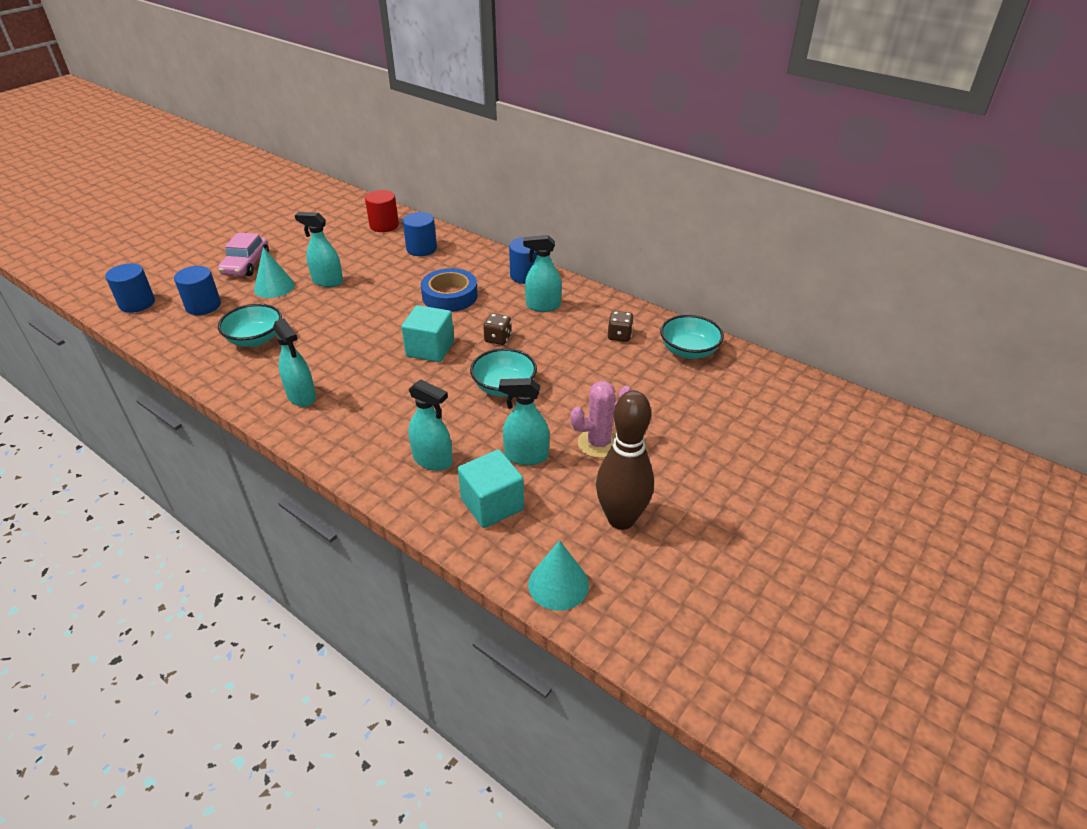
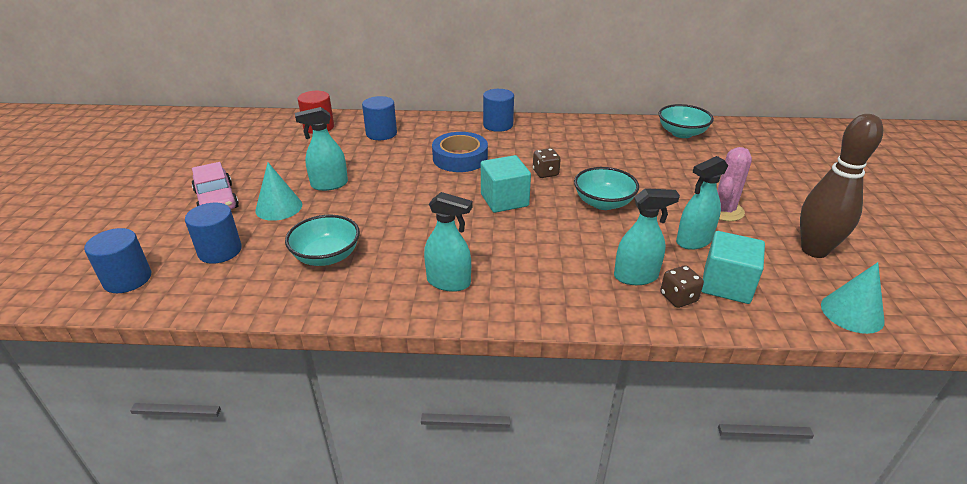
camera: 35 degrees left, 5 degrees down
(543, 306) = (543, 140): turquoise spray bottle -> none
(619, 336) = (625, 140): brown dice -> brown dice (678, 298)

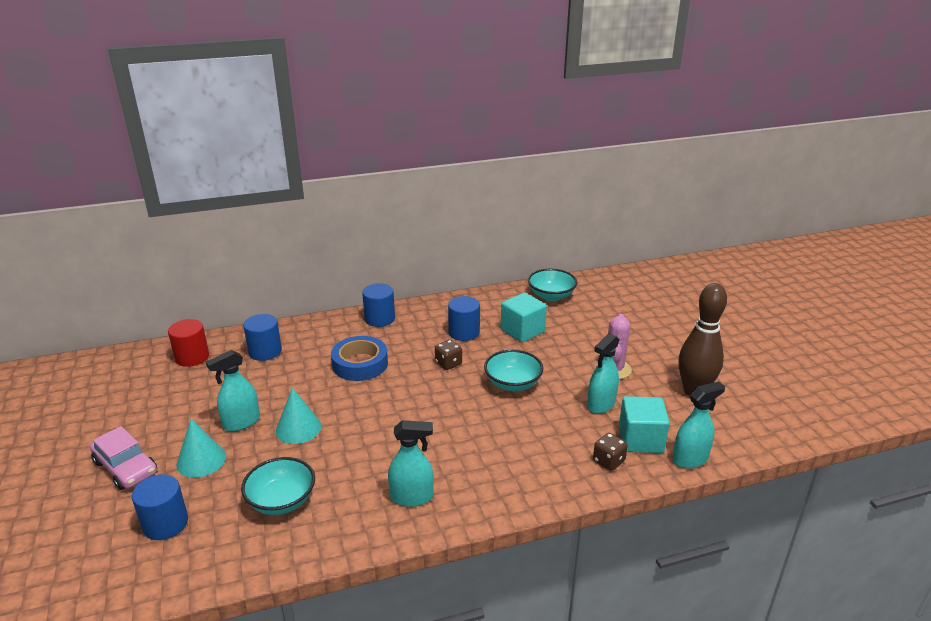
camera: 20 degrees left, 5 degrees down
(127, 279) = (80, 581): blue cylinder -> blue cylinder (464, 332)
(504, 200) = (423, 401): turquoise cube -> turquoise cube (522, 331)
(636, 276) = (568, 450): turquoise spray bottle -> turquoise spray bottle (690, 459)
(852, 313) = (737, 440): turquoise cone -> turquoise cone (298, 428)

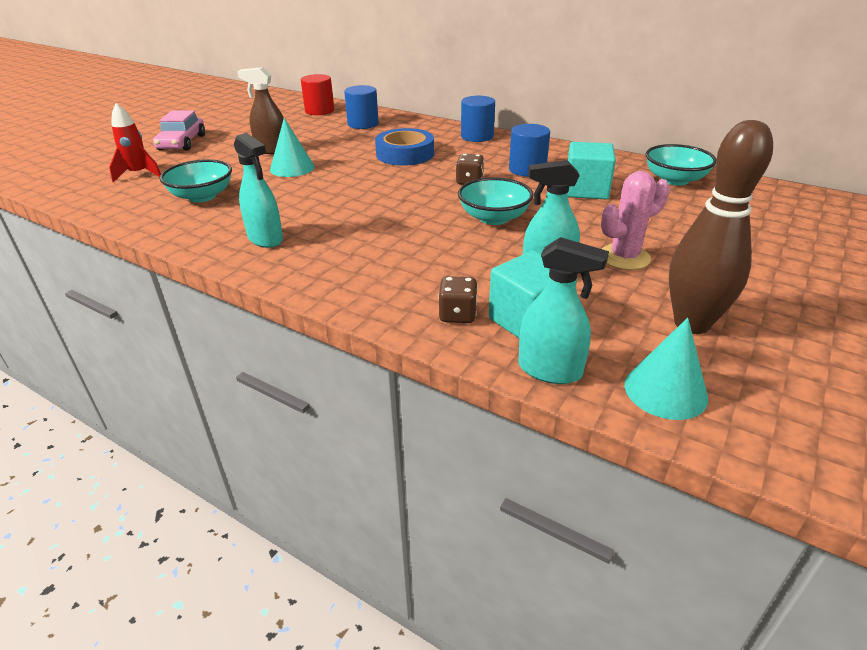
camera: 50 degrees right, 5 degrees up
(165, 523) = (139, 174): blue cylinder -> red rocket
(201, 460) = (215, 157): turquoise cone -> turquoise cone (665, 391)
(241, 422) = (272, 150): turquoise spray bottle -> brown spray bottle

